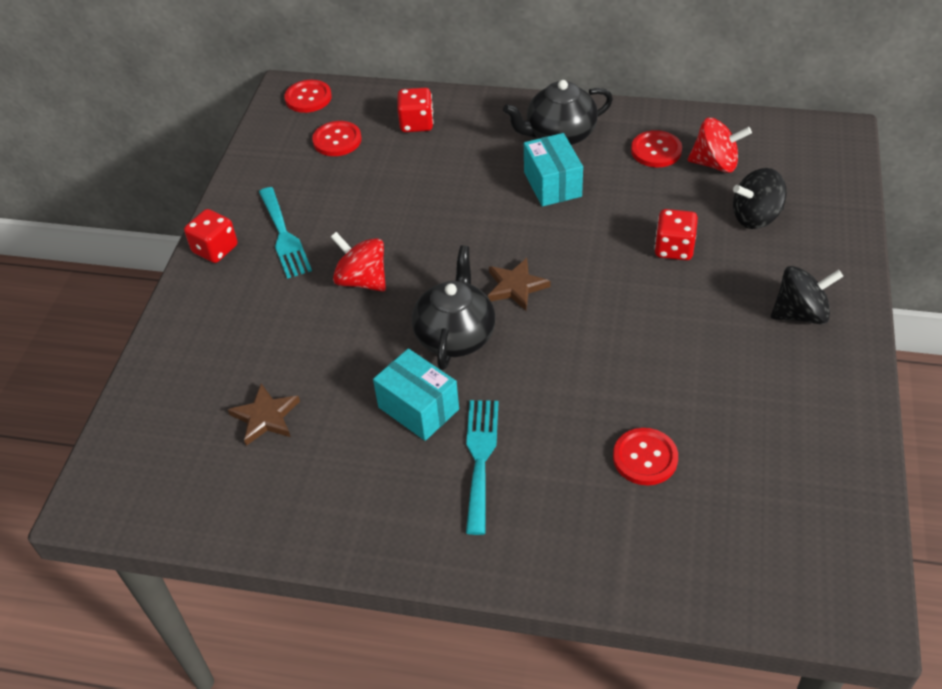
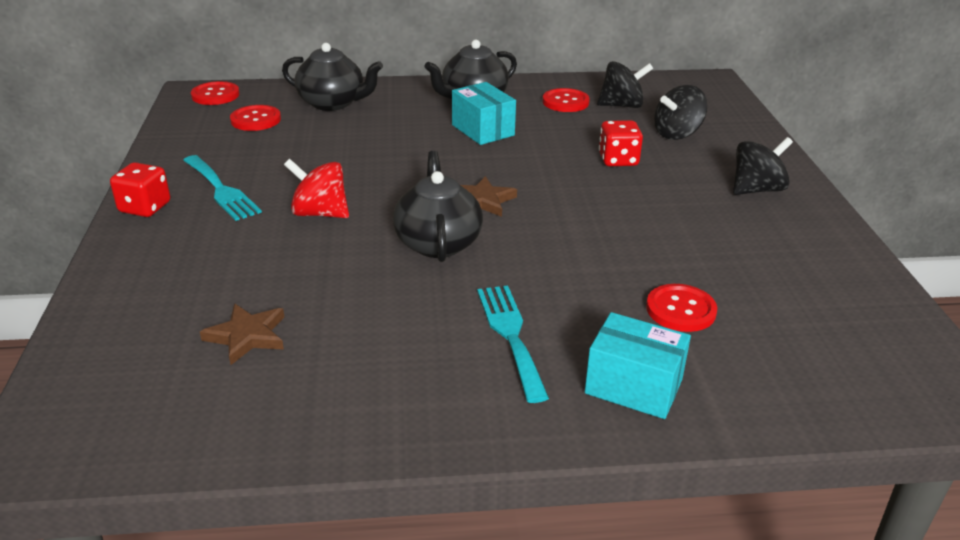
camera: 20 degrees left, 15 degrees down
(416, 123) = (332, 103): red dice -> black teapot
(418, 408) = (423, 304): turquoise box -> turquoise box (633, 386)
(715, 164) = (622, 105): red spinning top -> black spinning top

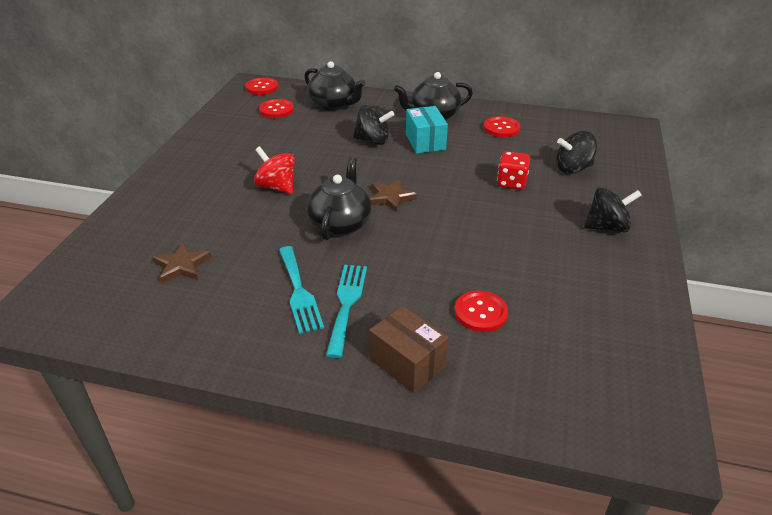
camera: 20 degrees right, 5 degrees up
(145, 207) = (173, 163): red dice -> none
(221, 190) = (225, 159): turquoise fork -> turquoise fork (299, 292)
(622, 105) = (544, 138): black spinning top -> black spinning top (373, 140)
(633, 386) = (407, 363): turquoise box -> brown box

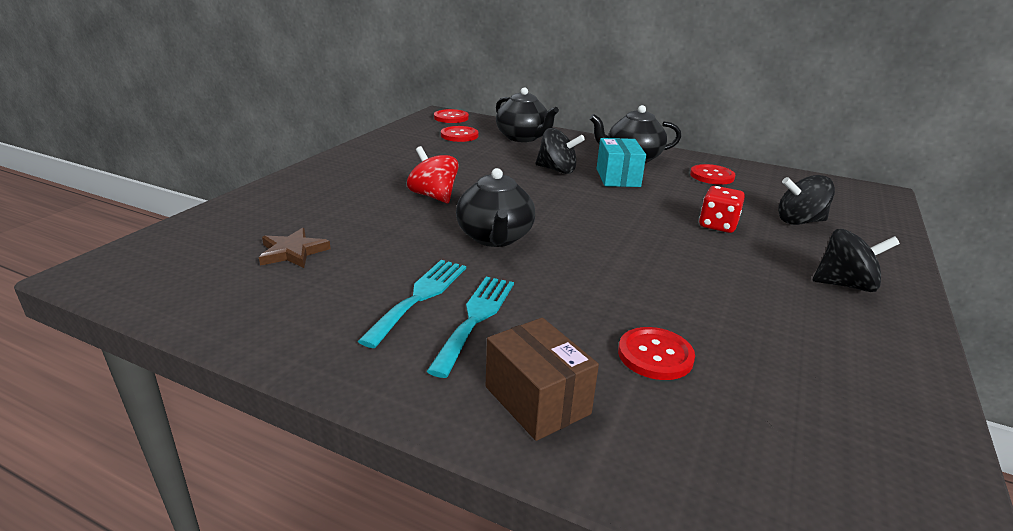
camera: 10 degrees right, 10 degrees down
(299, 292) = (419, 297): turquoise fork -> turquoise fork turned 150 degrees counterclockwise
(340, 224) = (495, 238): black teapot -> black teapot turned 150 degrees clockwise
(391, 197) = (563, 221): brown star -> none

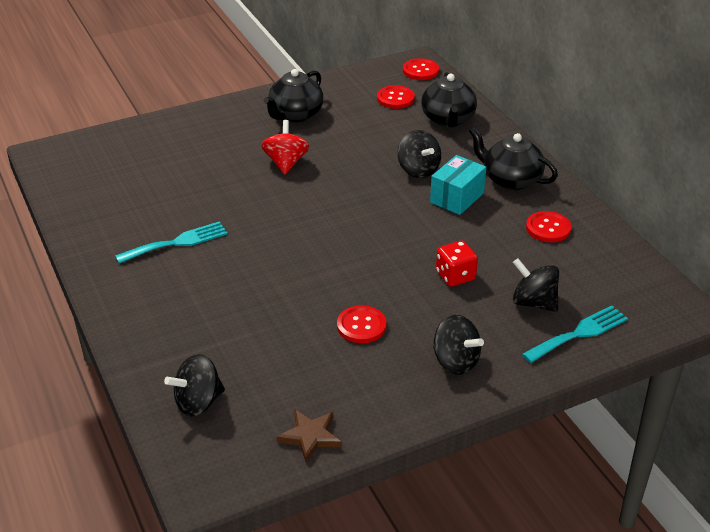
camera: 40 degrees right, 10 degrees up
(293, 252) = (148, 179): brown star -> brown star (310, 436)
(475, 318) = (188, 270): turquoise fork -> turquoise fork (579, 333)
(495, 238) = (276, 218): black teapot -> black teapot (295, 115)
(537, 400) = (157, 328): brown box -> none
(655, 355) = (248, 338): red button -> red button (361, 326)
(733, 464) = (198, 402): none -> black spinning top

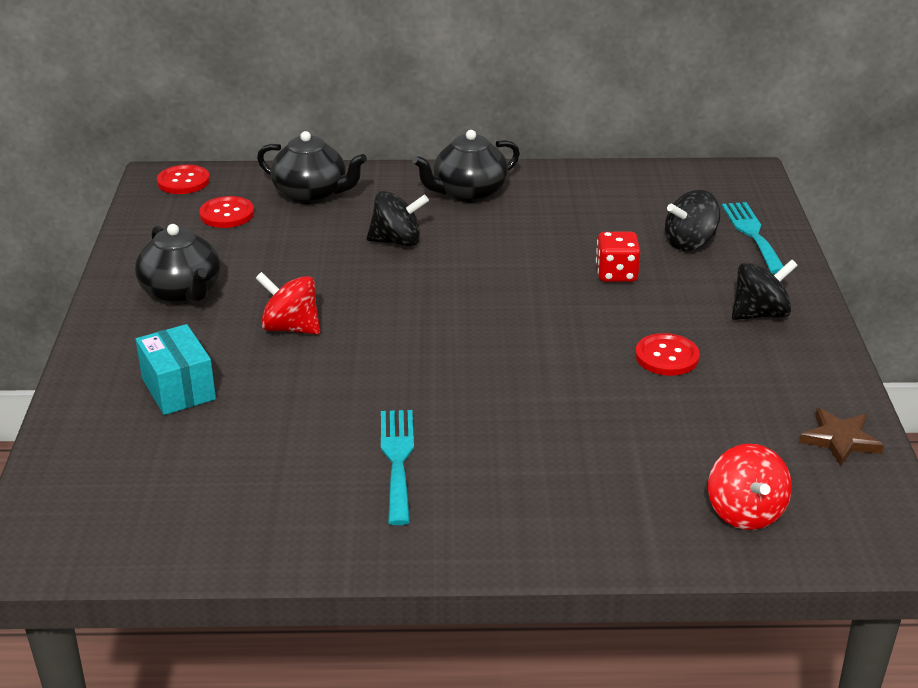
camera: 65 degrees left, 5 degrees down
(198, 402) = (745, 512): black spinning top -> red spinning top
(457, 198) = (473, 233): turquoise box -> turquoise box (178, 389)
(548, 228) = (572, 199): red button -> none

